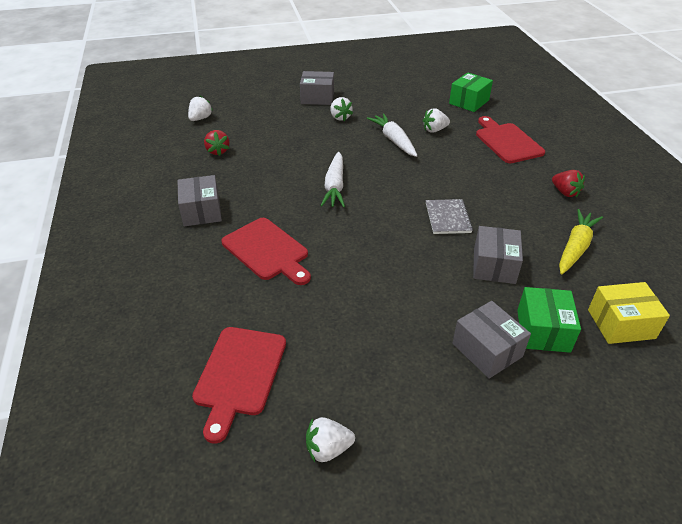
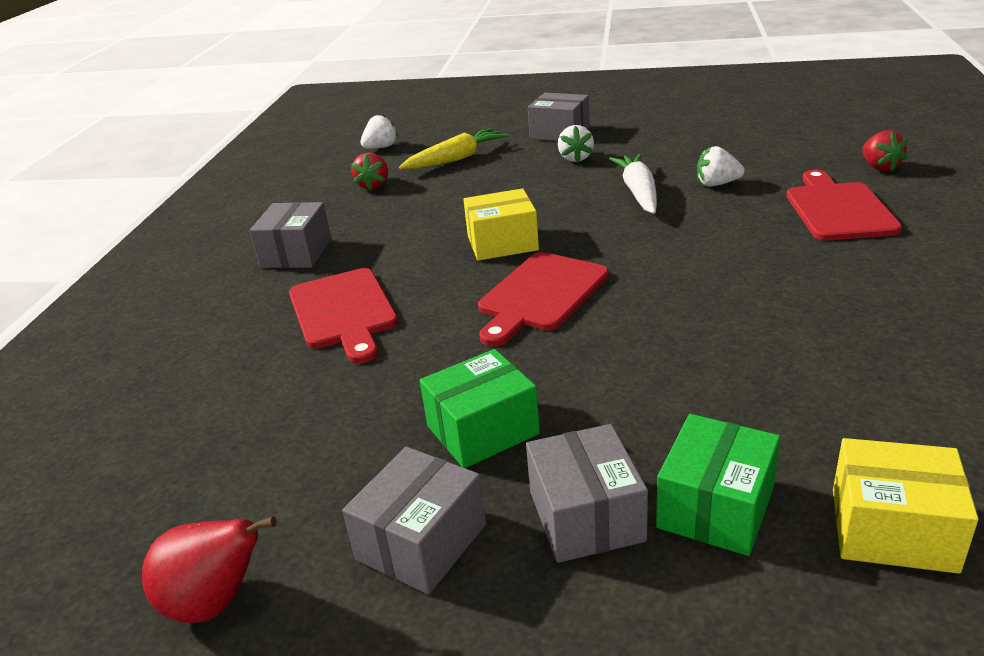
camera: 25 degrees right, 10 degrees down
(239, 375) = (179, 465): red cutting board -> red cutting board (540, 295)
(328, 449) = (216, 602): white strawberry -> red pear
(334, 186) = (502, 243): white carrot -> yellow box
(448, 218) = (655, 305): grey notebook -> none
(469, 102) = (804, 151): green box -> green box (482, 430)
(494, 266) = (690, 387): grey box -> grey box (421, 542)
(565, 192) = (906, 294): red strawberry -> red strawberry (879, 167)
(575, 247) = (873, 382): yellow carrot -> yellow carrot (456, 159)

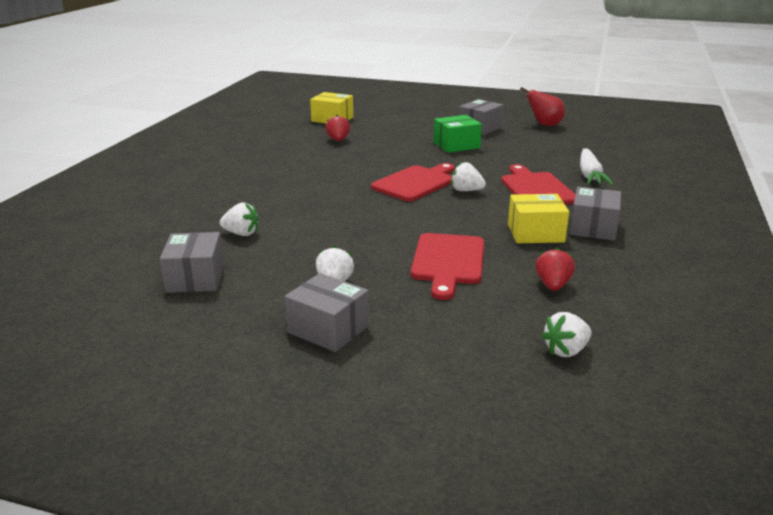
camera: 175 degrees left, 5 degrees down
(456, 159) = (463, 308): yellow carrot -> none
(457, 291) = (466, 190): none -> white strawberry
(502, 243) = (431, 213): yellow box -> yellow box (535, 233)
(586, 516) = (423, 127): grey box -> grey box (195, 278)
(638, 192) = (307, 236): white carrot -> white carrot (590, 175)
(715, 507) = (380, 126): green box -> none
(838, 209) = (191, 203): red cutting board -> red cutting board (448, 262)
(879, 167) = (108, 228): red strawberry -> red strawberry (338, 140)

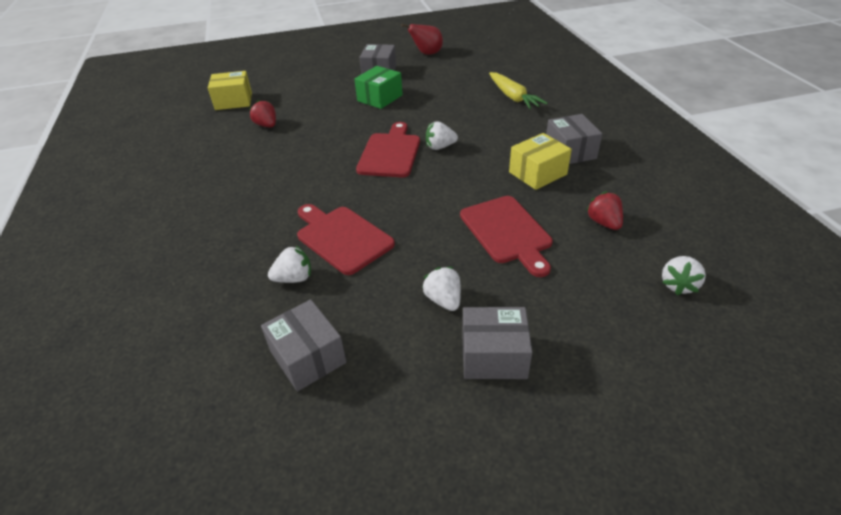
camera: 30 degrees left, 15 degrees up
(536, 188) = (490, 125): red cutting board -> red cutting board (342, 237)
(590, 175) = (513, 97): white carrot -> yellow carrot

